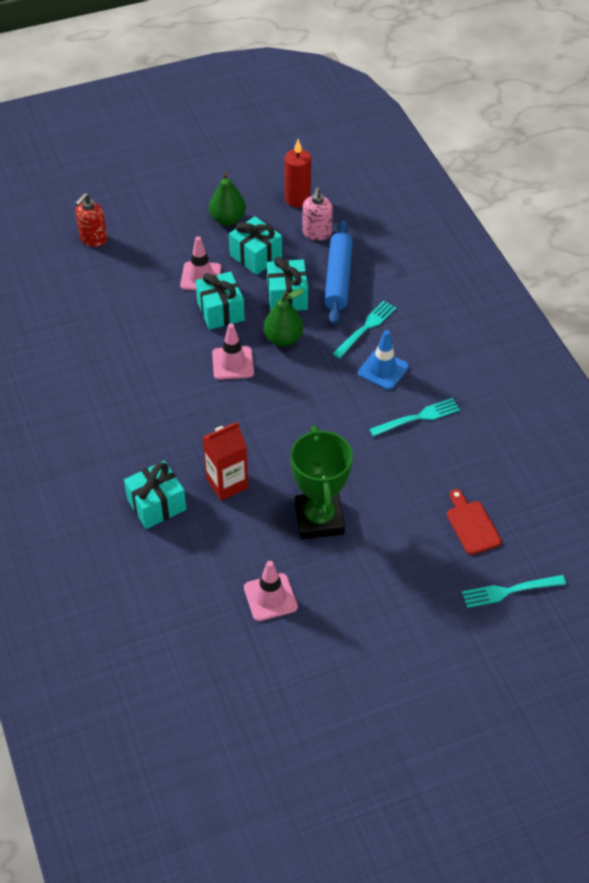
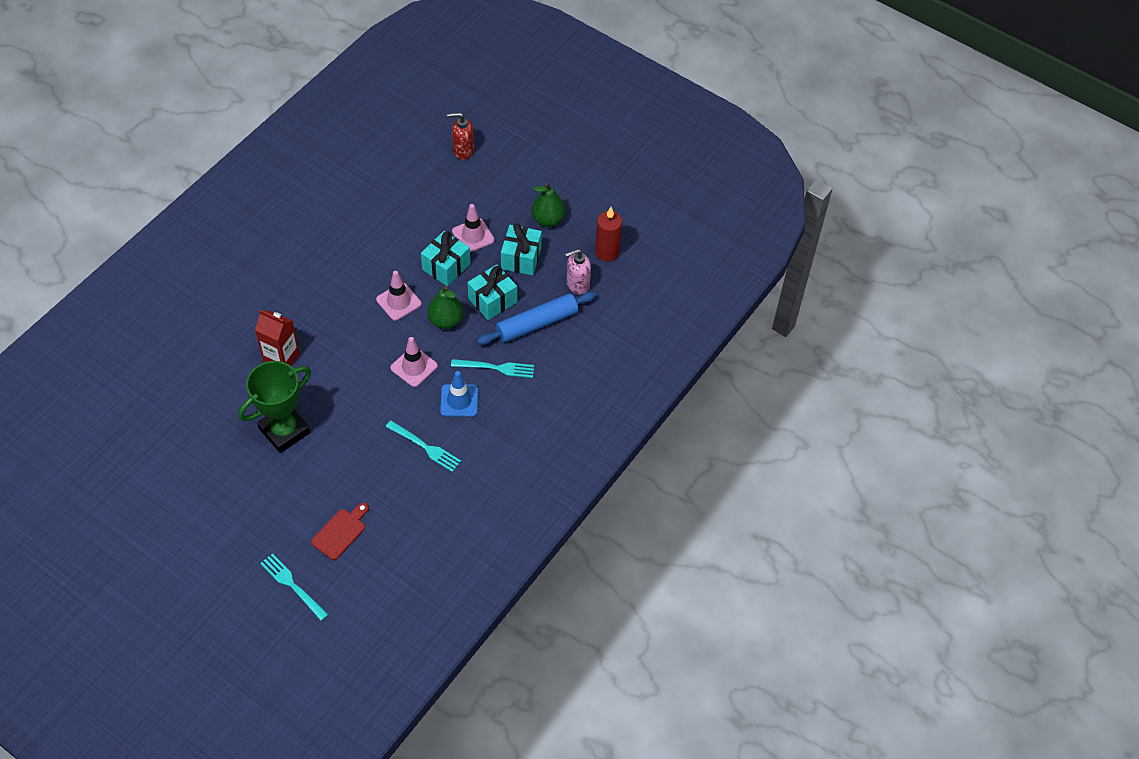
camera: 55 degrees right, 5 degrees up
(156, 504) = (236, 327): turquoise gift -> none
(270, 597) = (197, 436): pink traffic cone -> pink traffic cone (414, 367)

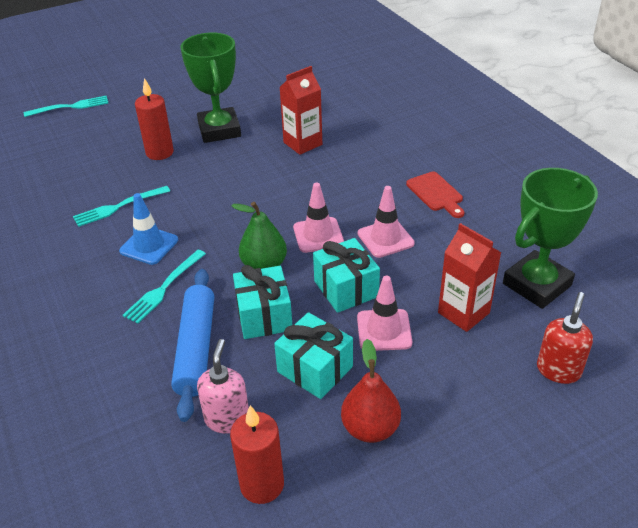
camera: 120 degrees right, 15 degrees down
(339, 459) = (159, 152): none -> red candle
(340, 532) = (88, 138): red cutting board -> red cutting board (436, 194)
(394, 172) = (537, 284): none -> green trophy
(414, 367) = (221, 224): pink traffic cone -> pink traffic cone (385, 238)
(438, 201) = (463, 313): none -> red carton
(548, 220) = (370, 428): green pear -> red pear

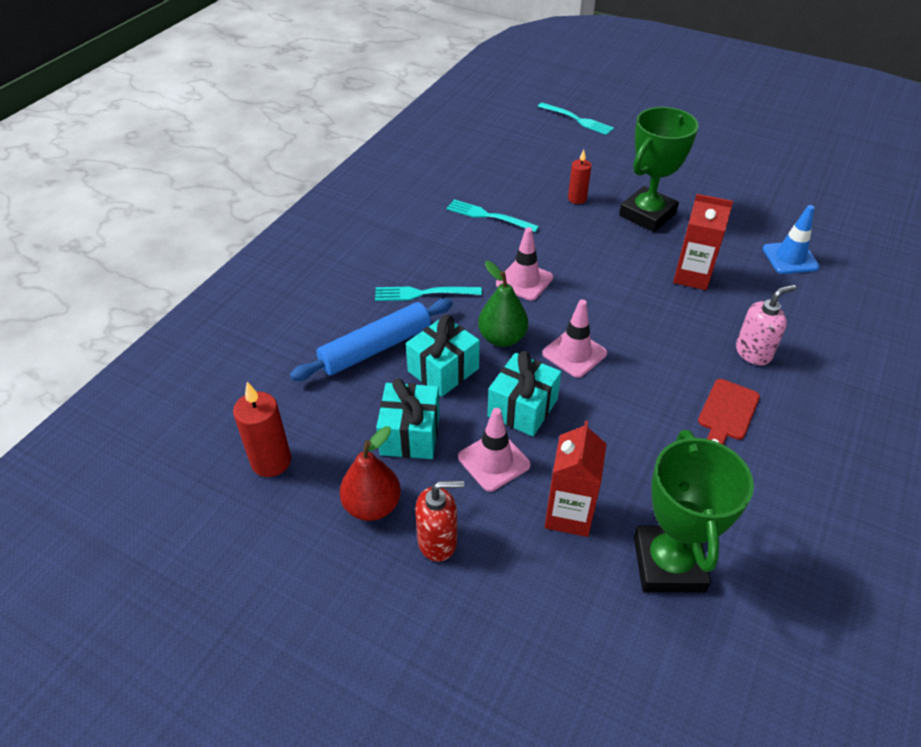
camera: 55 degrees right, 5 degrees up
(149, 245) = (461, 258): blue traffic cone -> blue traffic cone (790, 258)
(159, 152) = (577, 198): red candle -> red candle, size x0.65
(227, 419) = (319, 406): pink soap dispenser -> pink soap dispenser (753, 352)
(385, 238) = (617, 404): pink traffic cone -> pink traffic cone (524, 281)
(537, 284) = (668, 564): green trophy -> green trophy turned 75 degrees clockwise
(558, 370) = (555, 633): red soap dispenser -> red soap dispenser (438, 541)

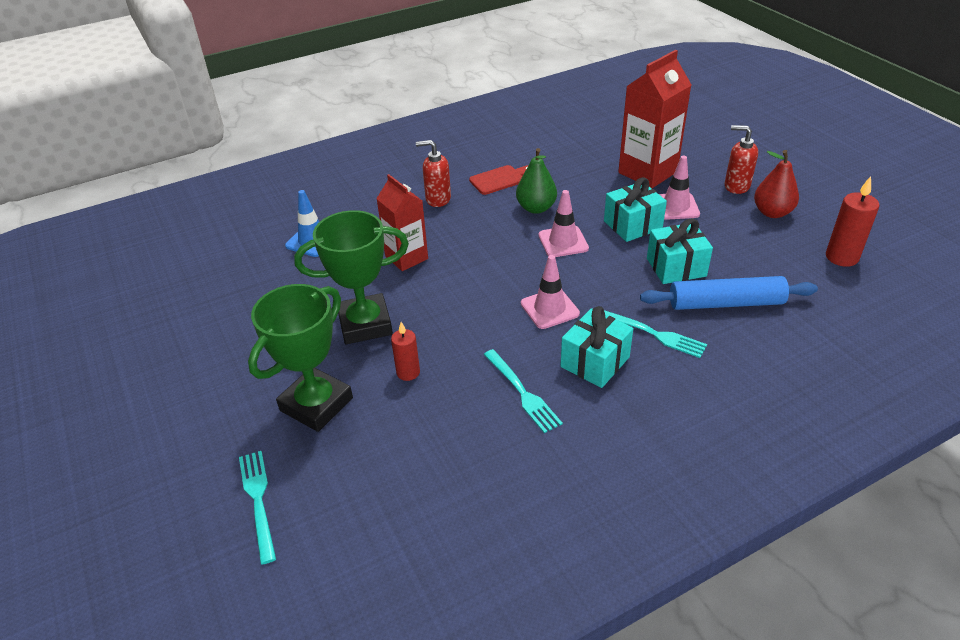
camera: 145 degrees left, 5 degrees down
(410, 434) = (726, 238): turquoise gift -> turquoise gift (595, 362)
(502, 338) = (610, 271): green pear -> green pear (536, 208)
(569, 514) = (647, 172): red carton -> red carton, size x1.51
(668, 564) = (611, 142): green trophy -> green trophy (316, 404)
(753, 352) = (438, 199): pink soap dispenser -> red soap dispenser

